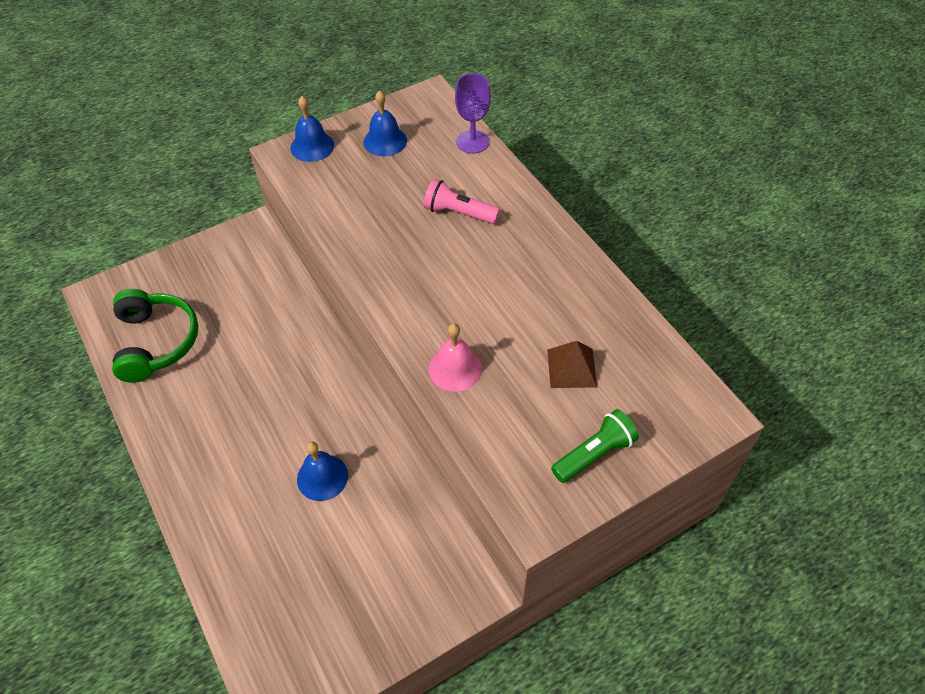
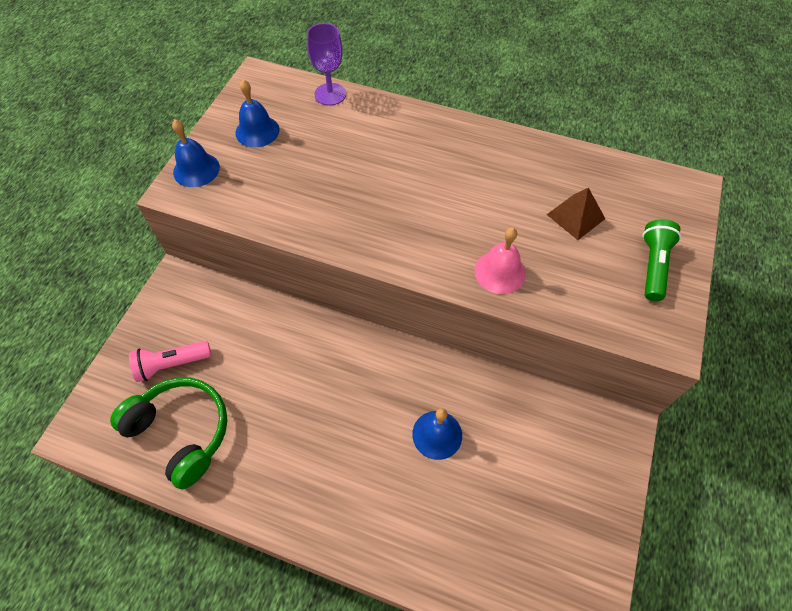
camera: 40 degrees left, 5 degrees up
(459, 213) = (377, 153): pink flashlight -> pink flashlight (172, 364)

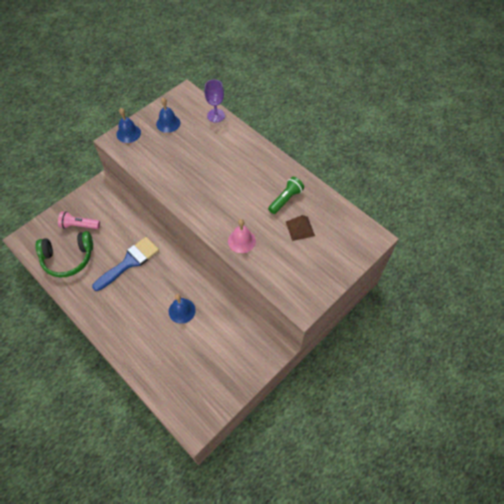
camera: 25 degrees right, 0 degrees up
(182, 432) = (68, 258): green headphones -> green headphones turned 105 degrees clockwise
(299, 391) = (129, 262): none -> blue brush
(653, 266) = (322, 269): green flashlight -> green flashlight (285, 199)

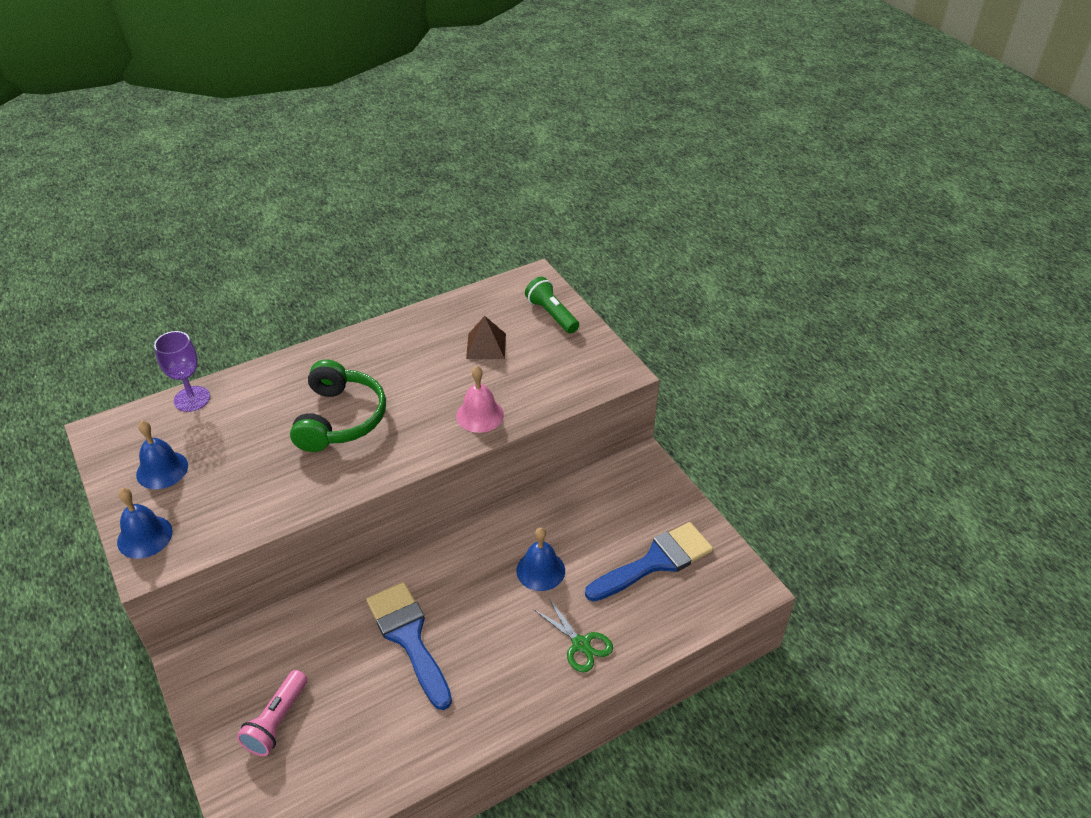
camera: 75 degrees left, 15 degrees down
(68, 258) = (352, 751): green headphones -> green headphones (340, 419)
(139, 341) = (581, 644): none -> green scissors
(201, 370) = (655, 562): none -> blue brush
(285, 199) = (425, 350): green flashlight -> green flashlight (552, 314)

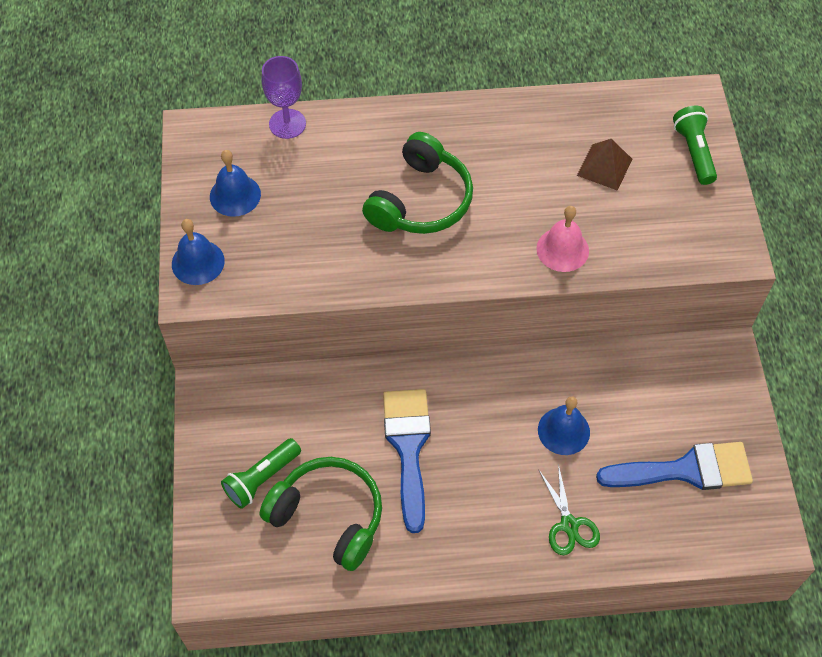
camera: 25 degrees right, 15 degrees up
(277, 721) = (261, 478): pink flashlight -> green flashlight
(357, 728) = (329, 516): none -> green headphones

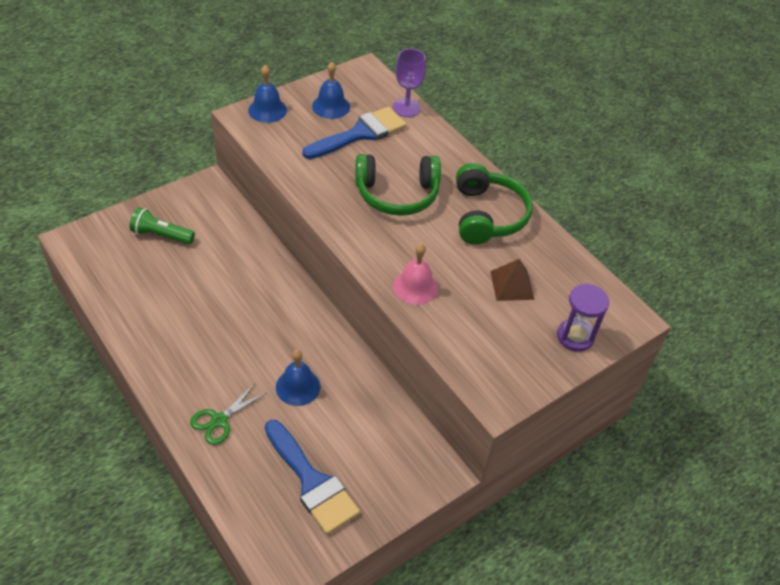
camera: 55 degrees right, 10 degrees down
(329, 516) = (152, 280): green headphones -> green headphones (488, 215)
(408, 448) = (228, 301): blue brush -> blue brush (360, 134)
(694, 152) = (575, 336): green flashlight -> purple hourglass

